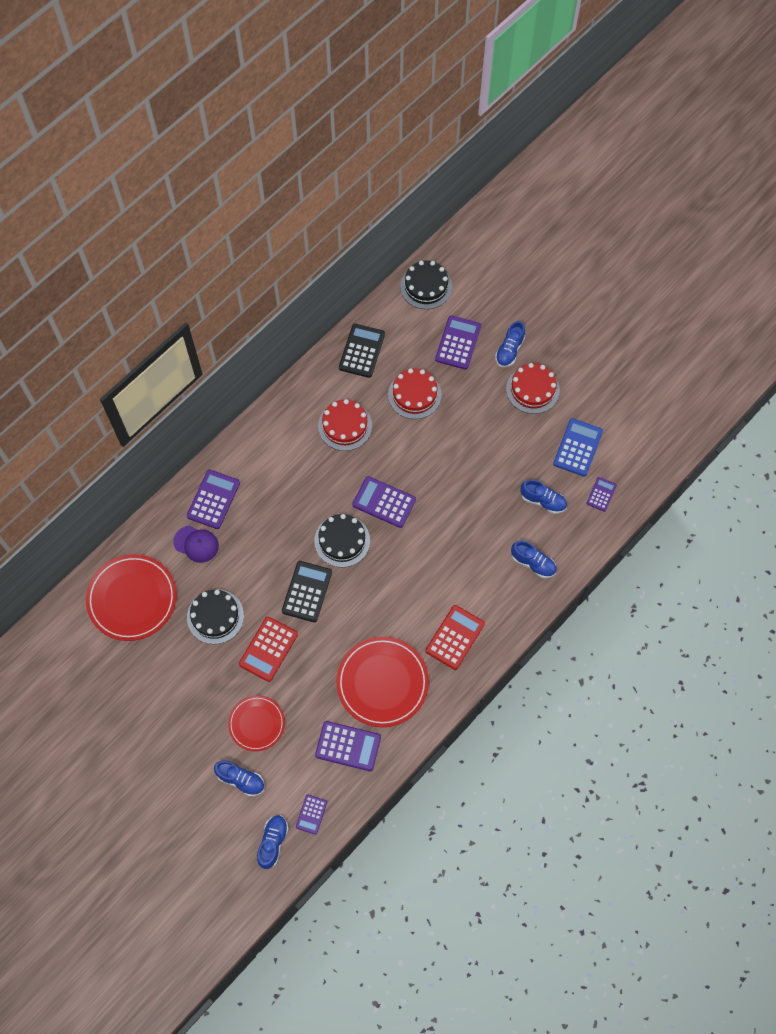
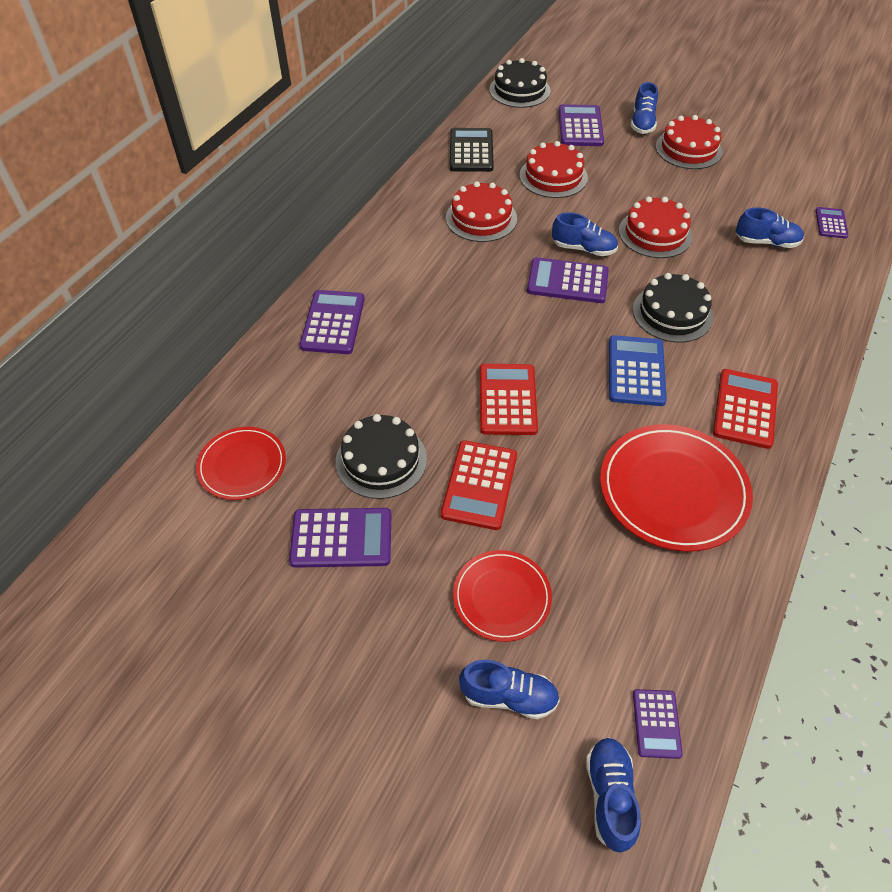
camera: 15 degrees left, 15 degrees down
(132, 599) = (242, 465): red plate -> red plate, size x0.61
(196, 544) = (323, 377): purple cap -> none
(307, 591) = (507, 400): black calculator -> red calculator
(342, 540) = (531, 332): black cake -> black cake (672, 313)
(348, 746) = (665, 594): purple calculator -> purple calculator (341, 538)
(465, 472) = (655, 233): none -> red cake
(533, 563) = (796, 305): blue shoe -> blue shoe (583, 249)
(577, 447) = (773, 188): blue calculator -> blue calculator (636, 371)

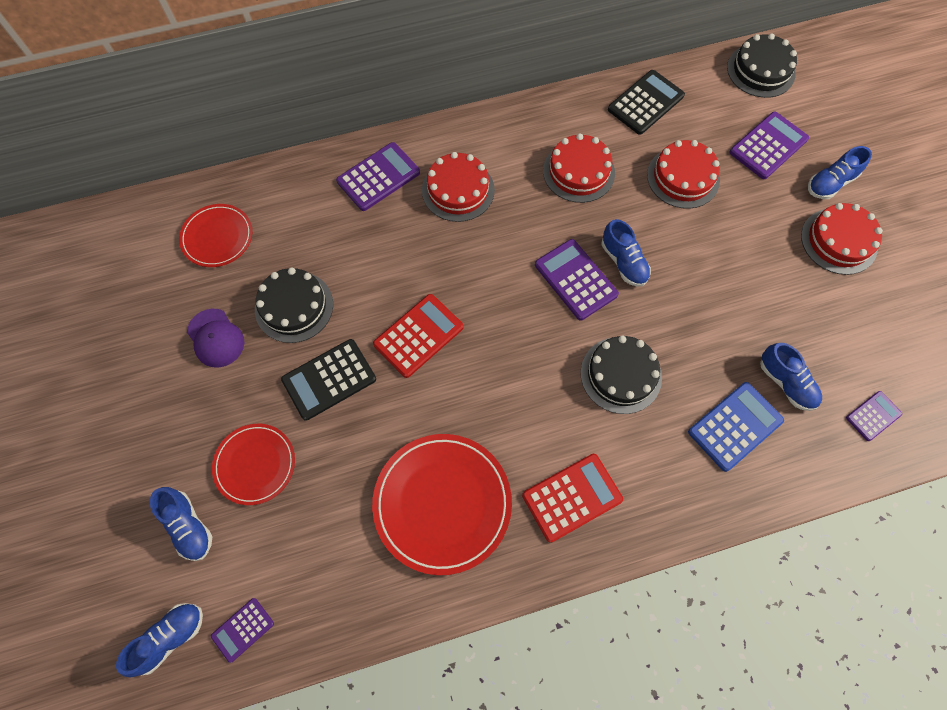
camera: 45 degrees right, 15 degrees up
(341, 538) = (215, 338): purple calculator -> purple cap
(479, 485) = (329, 379): red calculator -> black calculator
(636, 371) = (532, 395): blue calculator -> blue calculator (735, 426)
(655, 233) = (699, 296): red cake -> red cake (458, 190)

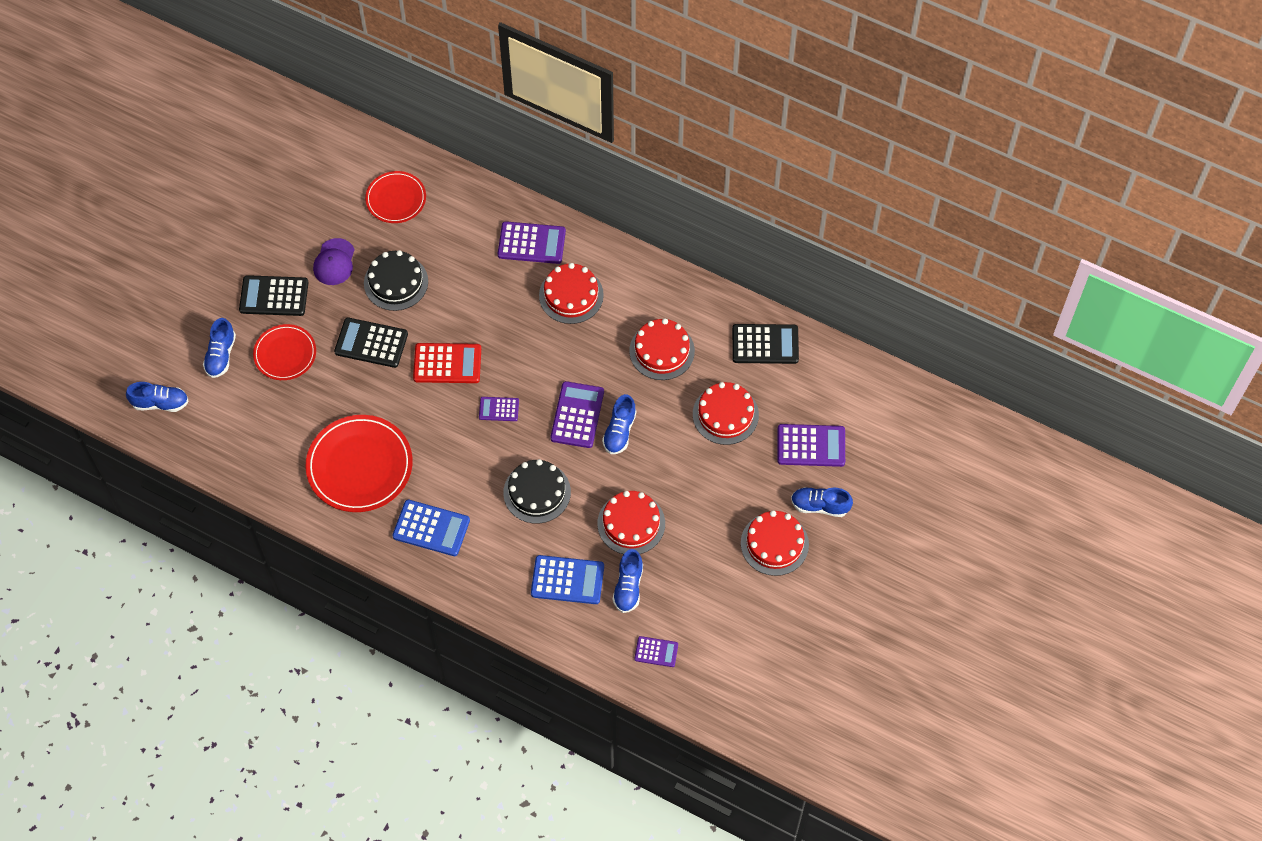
camera: 45 degrees right, 5 degrees down
(187, 420) = (274, 296): none -> black calculator
(243, 629) = (197, 432): purple calculator -> purple calculator (499, 409)
(572, 497) = (431, 528): red calculator -> blue calculator
(723, 328) = (631, 523): none -> red cake
(760, 70) = (877, 392): black cake -> none

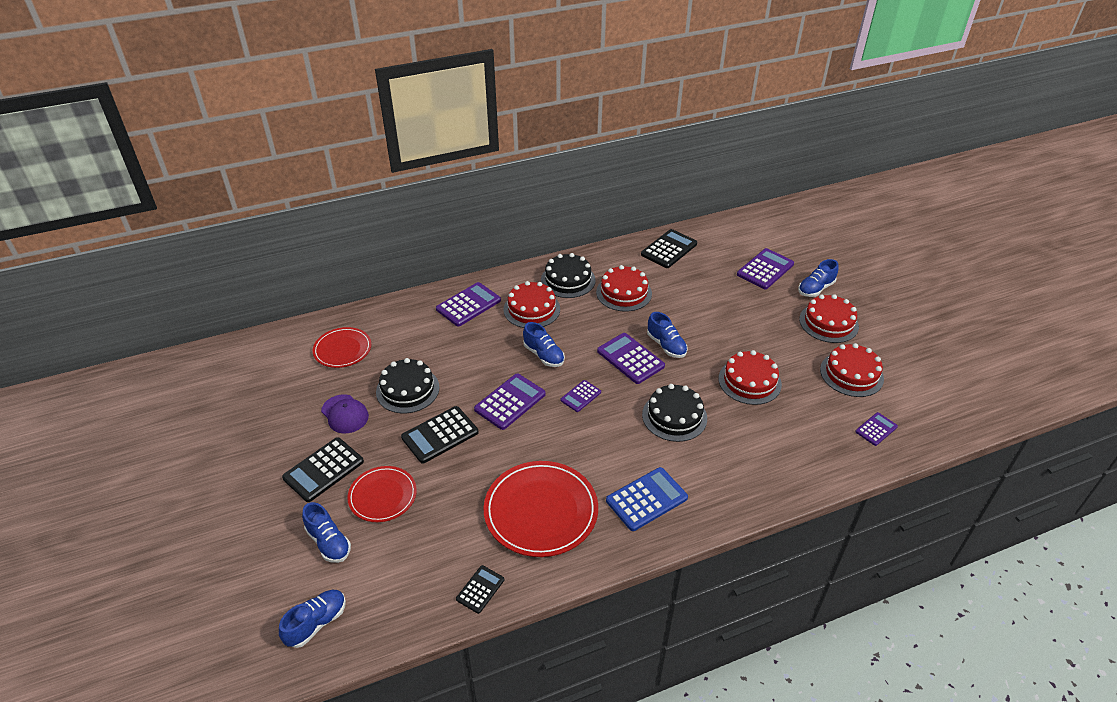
camera: 50 degrees left, 20 degrees down
(263, 477) = (480, 589): none -> black calculator
(447, 363) = (510, 402): red calculator -> purple calculator
(567, 580) = (769, 443): blue calculator -> none
(628, 587) = (804, 413): blue shoe -> blue shoe (543, 355)
(638, 294) = (568, 280): none -> black cake
(725, 414) = (704, 291): red cake -> red cake (851, 374)

